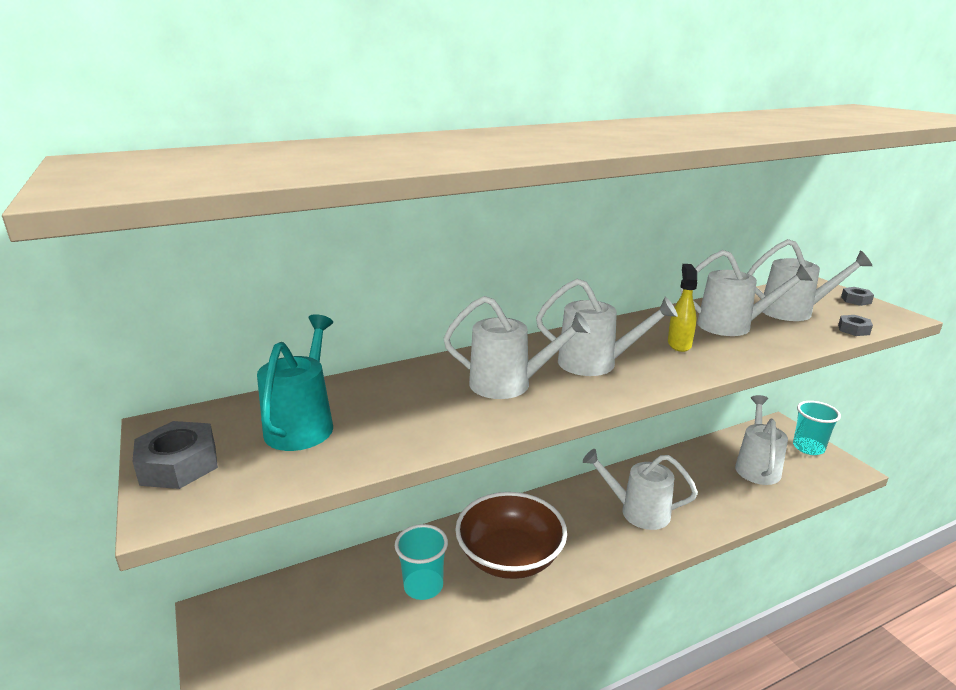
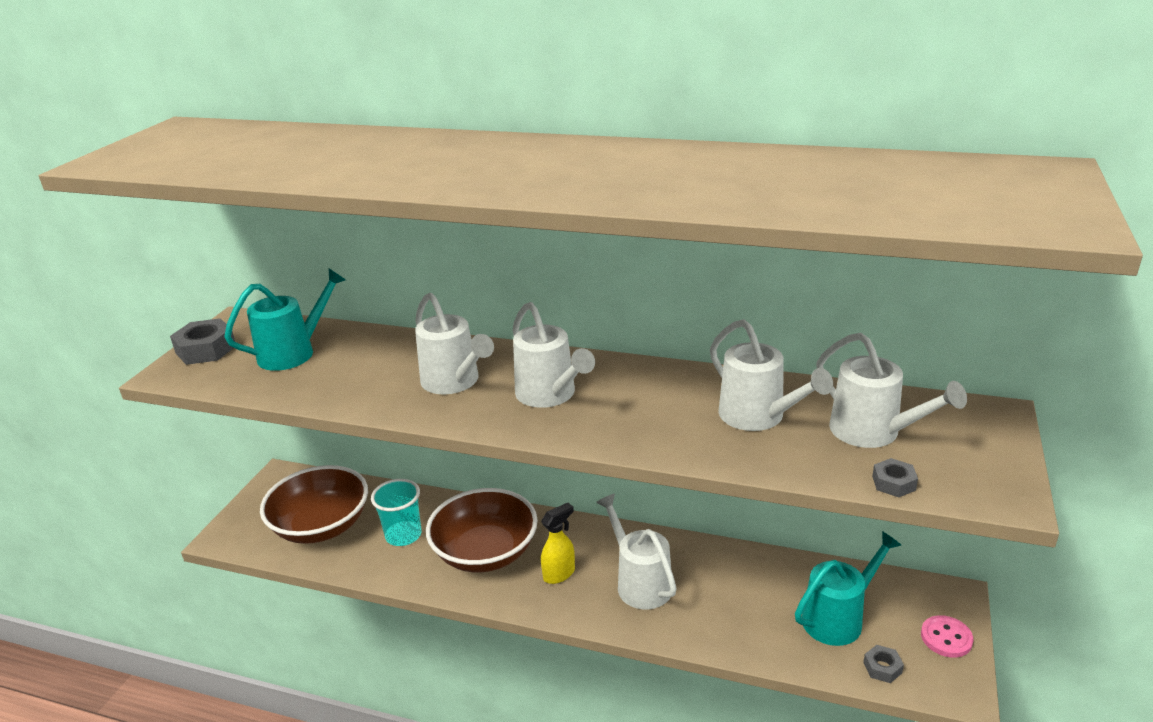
camera: 45 degrees right, 5 degrees up
(330, 628) = (321, 526): none -> brown bowl
(679, 344) = (659, 411): yellow spray bottle -> yellow spray bottle (559, 574)
(756, 466) = (838, 617): white watering can -> turquoise watering can
(808, 447) = (946, 638): turquoise cup -> pink button
(856, 300) = (1000, 455): grey nut -> grey nut (882, 668)

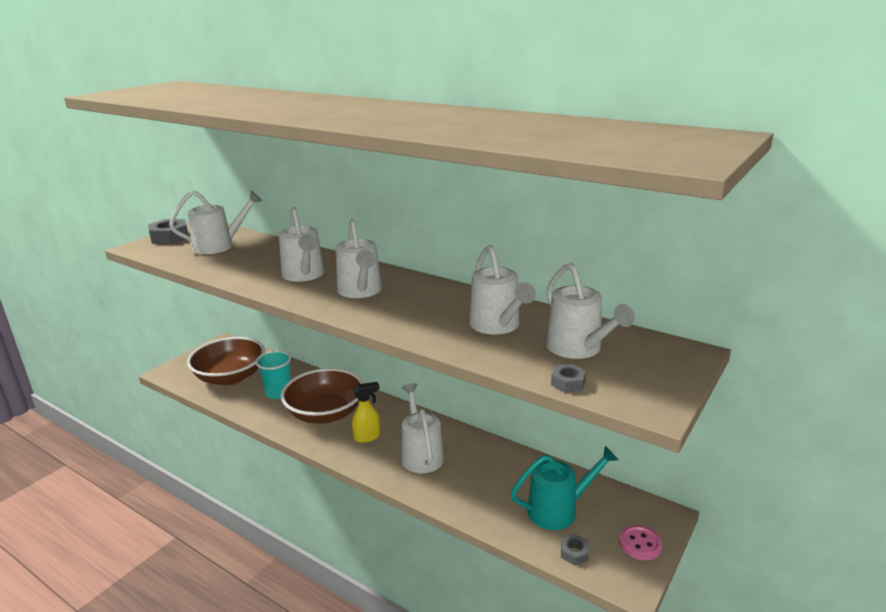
camera: 15 degrees right, 5 degrees down
(294, 352) = (219, 246): turquoise watering can -> white watering can

